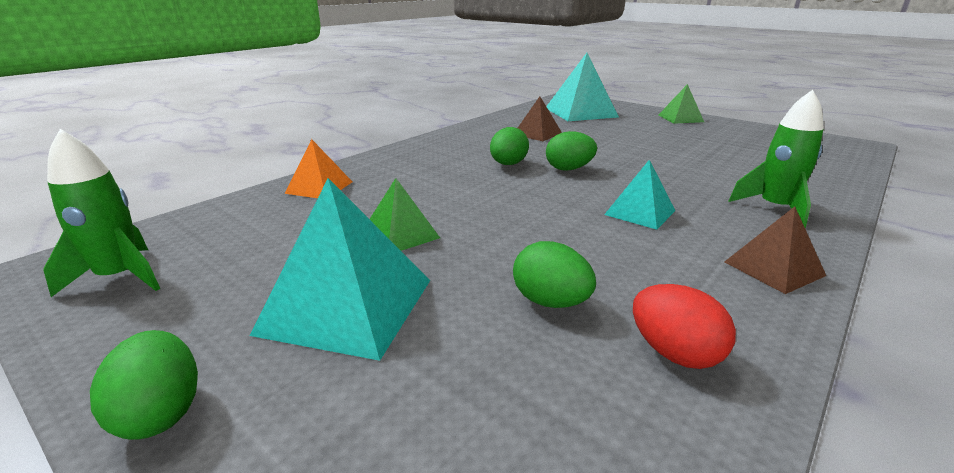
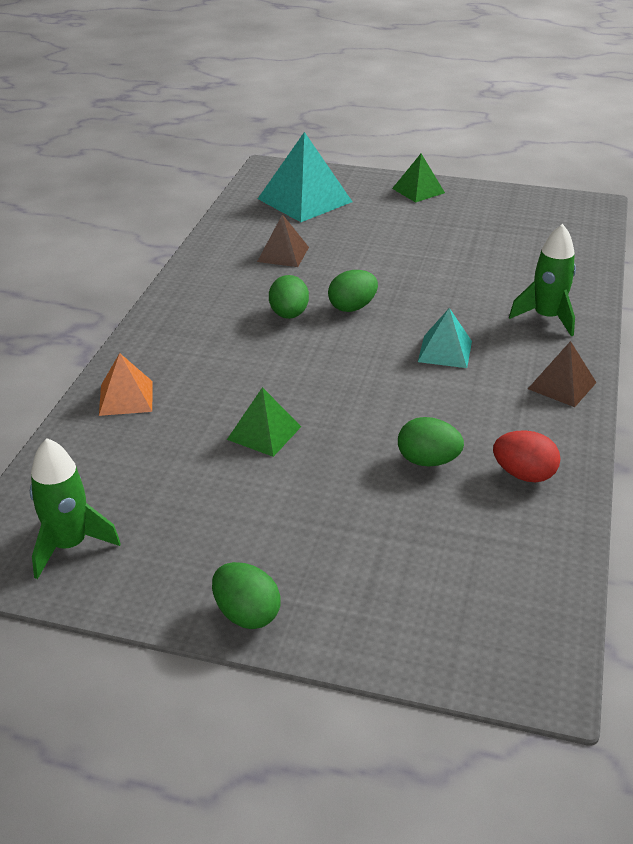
camera: 25 degrees left, 10 degrees up
(347, 305) = (287, 509): turquoise pyramid -> none

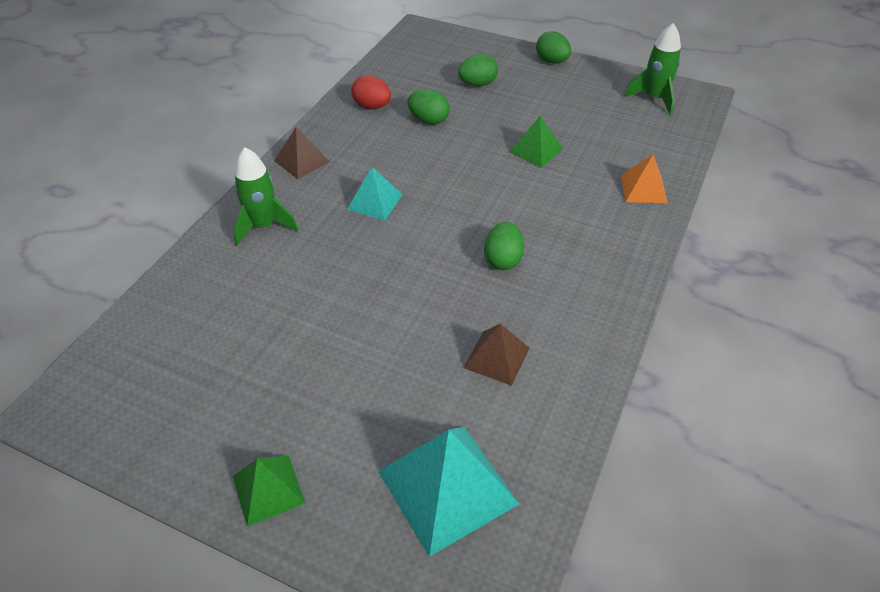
camera: 170 degrees left, 10 degrees up
(352, 307) = (439, 261): green egg -> green egg (477, 84)

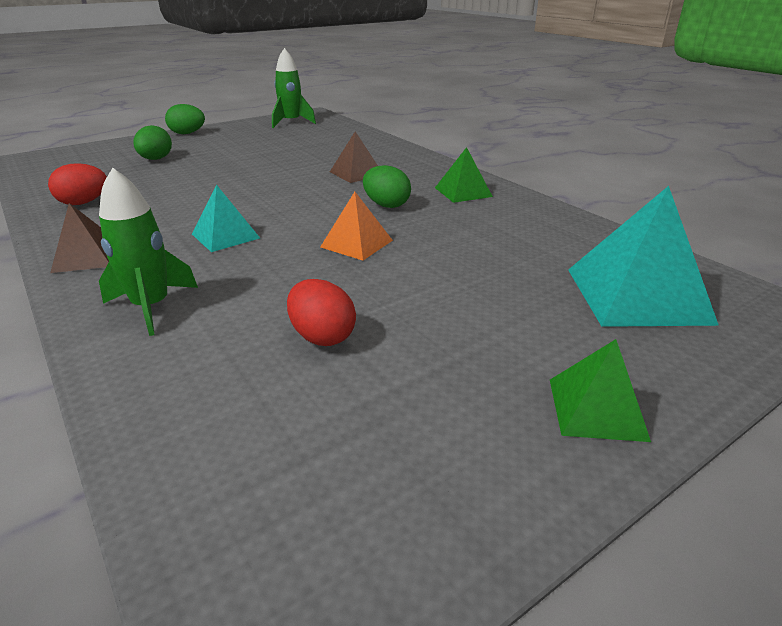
camera: 60 degrees left, 15 degrees down
(275, 319) = (322, 336): none -> red egg
(428, 120) = (160, 186): green egg -> none
(496, 357) = (497, 236): brown pyramid -> brown pyramid (356, 173)
(536, 150) = (278, 163): green pyramid -> green pyramid (463, 192)
(644, 189) = (376, 148): orange pyramid -> orange pyramid (356, 243)

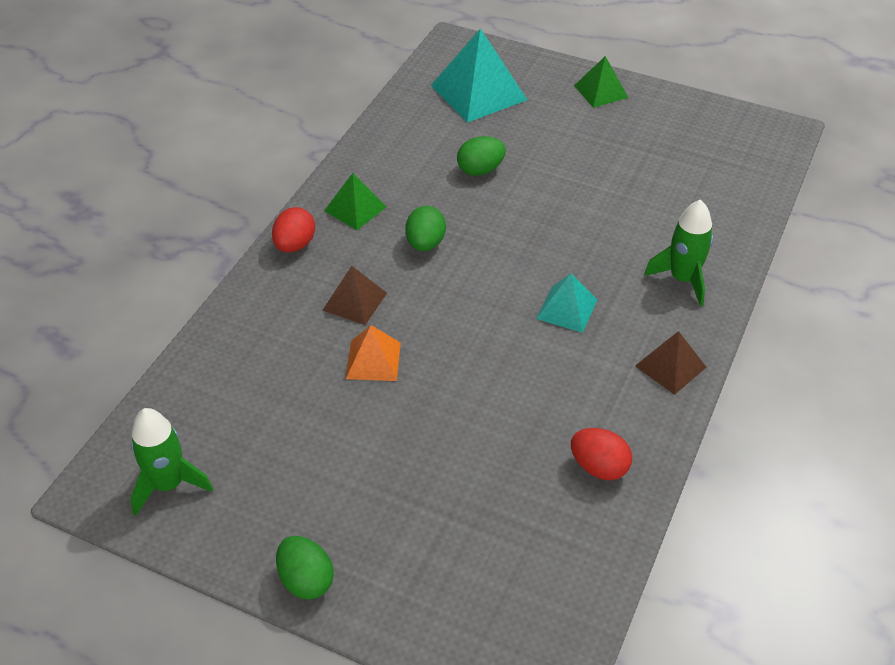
camera: 120 degrees left, 15 degrees up
(156, 159) = (438, 519): green egg -> green egg (480, 170)
(322, 336) = (635, 192): red egg -> red egg (295, 245)
(356, 243) = (513, 229): orange pyramid -> orange pyramid (373, 360)

